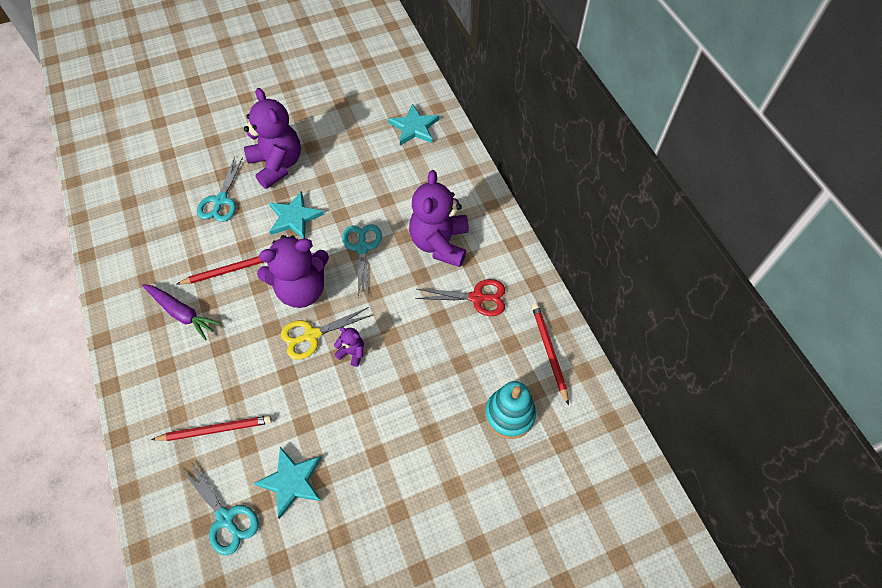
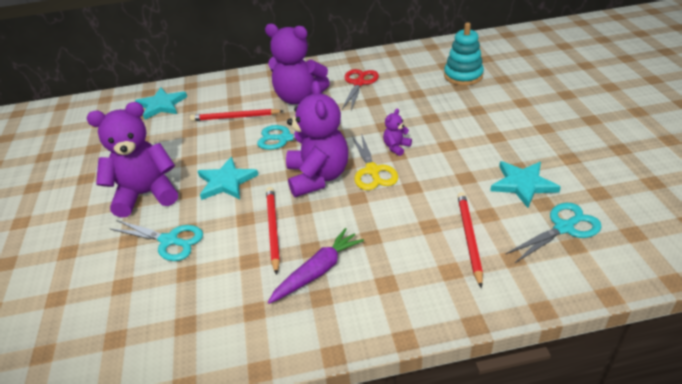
camera: 75 degrees left, 20 degrees down
(549, 352) = (414, 58): red pencil -> red pencil (235, 117)

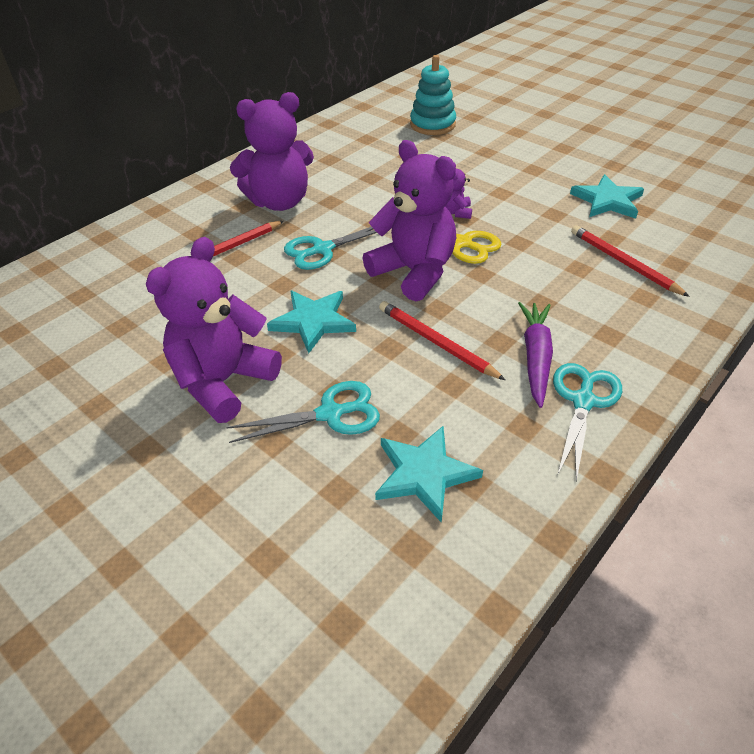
camera: 40 degrees left, 5 degrees up
(161, 105) = (92, 275): turquoise star -> turquoise star (424, 474)
(359, 83) = (332, 165): red scissors -> none
(564, 228) = (680, 222): turquoise scissors -> turquoise scissors (583, 401)

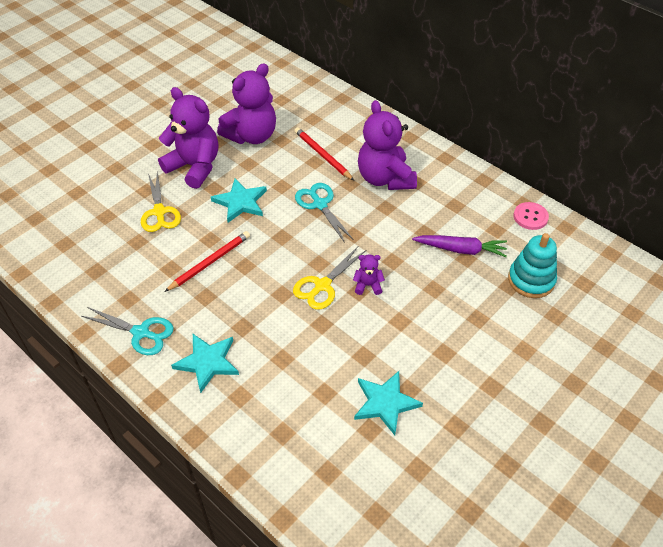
camera: 90 degrees right, 5 degrees up
(330, 414) = (159, 212): turquoise scissors -> yellow scissors
(348, 121) = (530, 217): none -> pink button
(414, 272) = (287, 254): purple teddy bear -> purple teddy bear (251, 136)
(424, 474) = (106, 250): turquoise star -> turquoise star (207, 362)
(535, 357) = (186, 314): purple carrot -> purple carrot (461, 249)
(623, 263) = (286, 392): red pencil -> none

